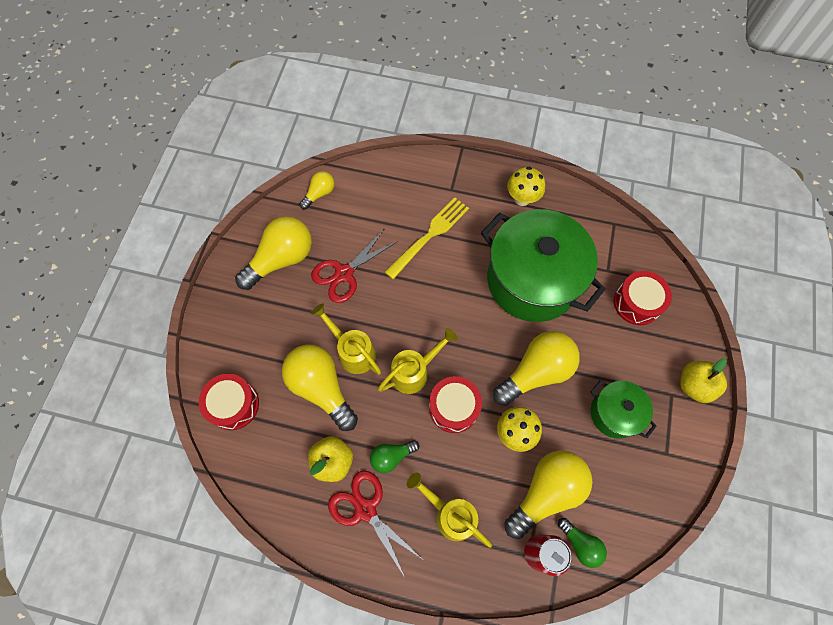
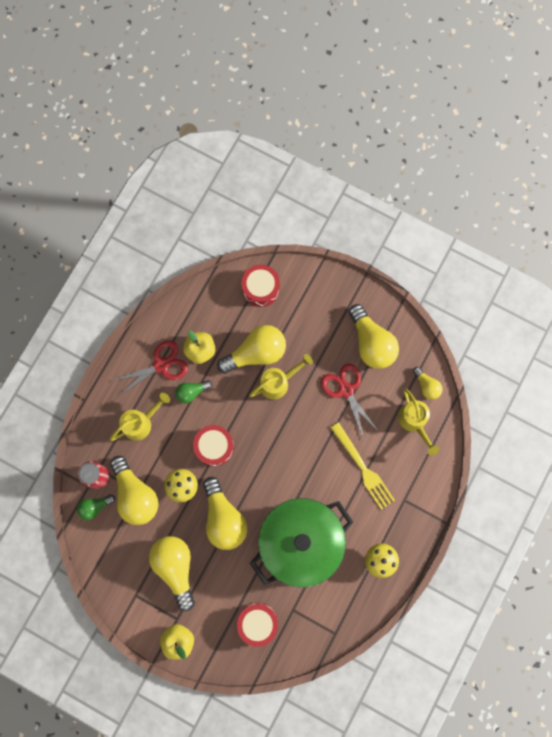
camera: 105 degrees right, 10 degrees up
(391, 456) = (191, 392): green light bulb -> green light bulb turned 105 degrees counterclockwise
(414, 371) = (249, 425): yellow watering can -> yellow watering can (414, 422)
(614, 413) = (175, 567): green pot -> yellow light bulb

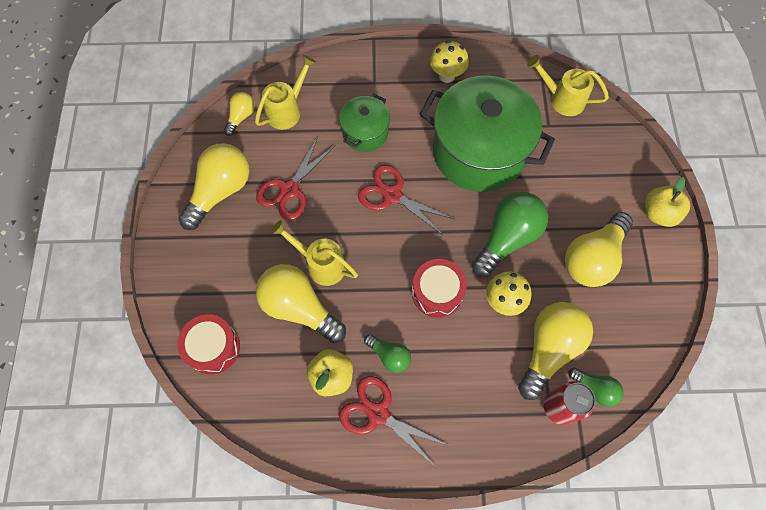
camera: 120 degrees left, 10 degrees down
(141, 422) = (463, 395): yellow watering can -> yellow watering can (562, 99)
(223, 518) = (507, 238): yellow light bulb -> green light bulb
(257, 623) = (584, 149): red drum -> none
(301, 458) = (392, 195): none -> red scissors
(363, 468) = (365, 132): yellow fork -> green pot

